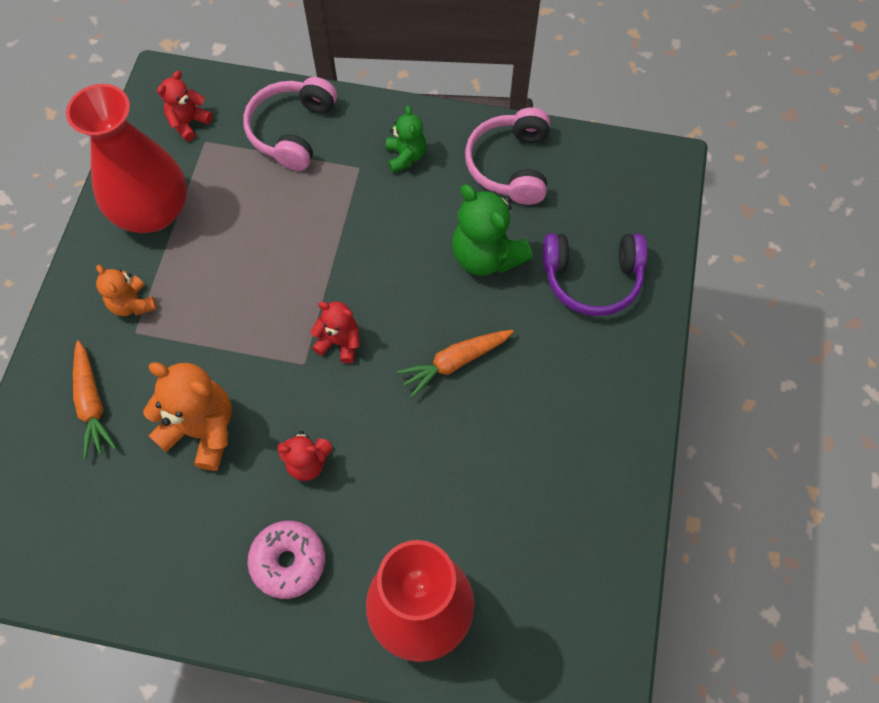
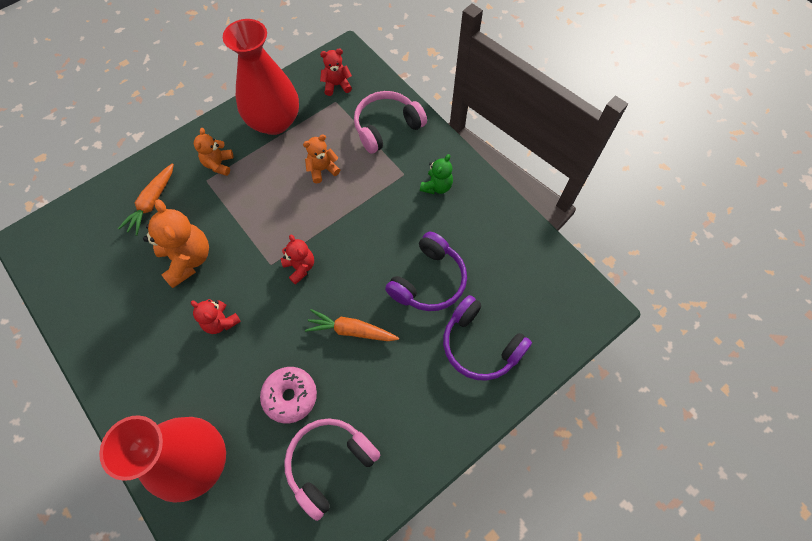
camera: 40 degrees right, 0 degrees up
(263, 225) = (322, 169): none -> orange teddy bear
(288, 561) = (160, 369): pink donut -> pink donut (290, 396)
(486, 256) = (428, 281): green teddy bear -> purple headphones
(510, 165) = (494, 236): pink headphones -> pink headphones (329, 463)

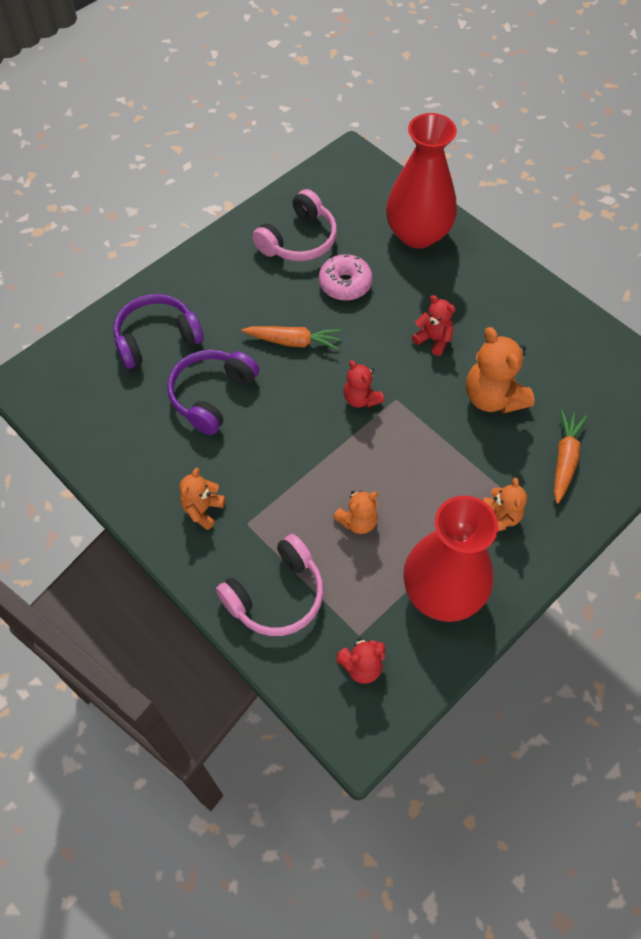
camera: 175 degrees right, 5 degrees down
(436, 186) = (203, 509): green teddy bear -> orange teddy bear
(480, 345) = (157, 338): purple headphones -> purple headphones turned 60 degrees counterclockwise

